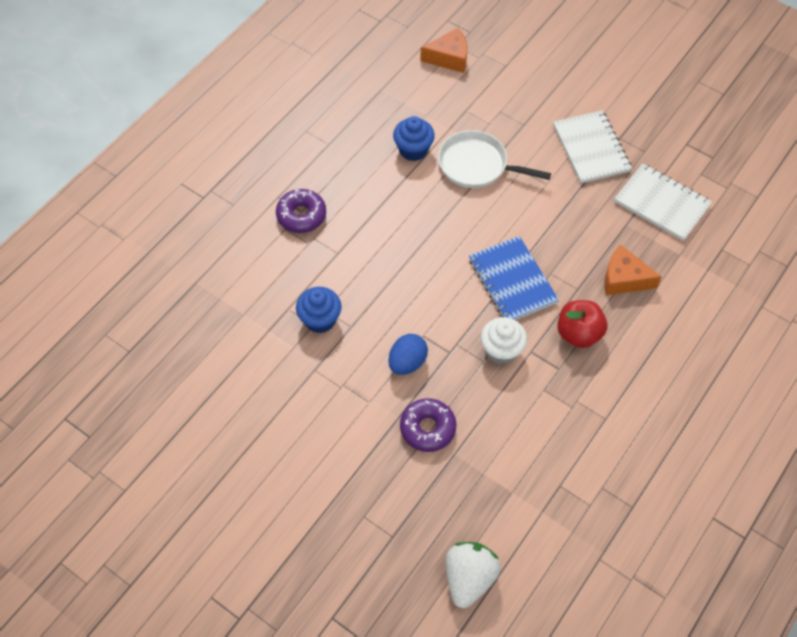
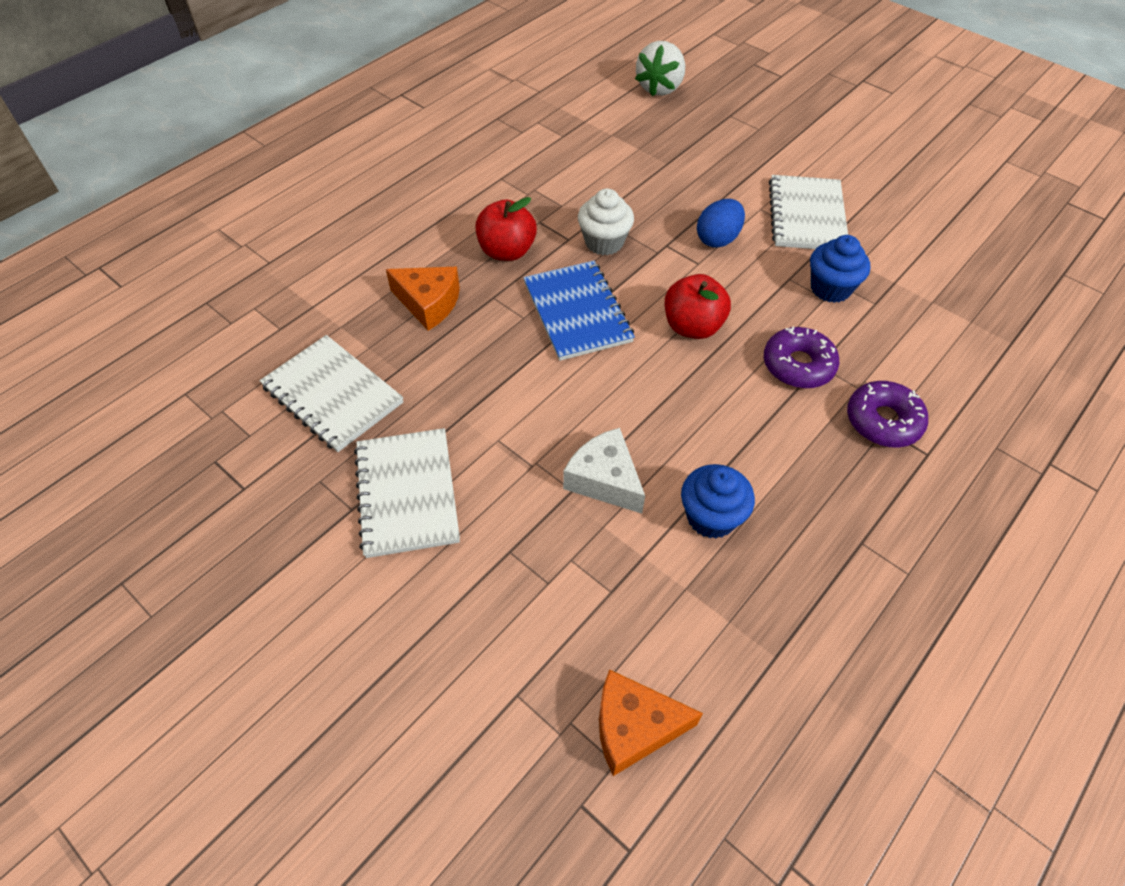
camera: 175 degrees left, 5 degrees down
(329, 397) = (806, 215): none -> white notebook
(426, 276) = (692, 326): none -> red apple
(427, 428) = (695, 183): purple donut -> purple donut (798, 365)
(477, 165) = (604, 480): white pan -> white cheese

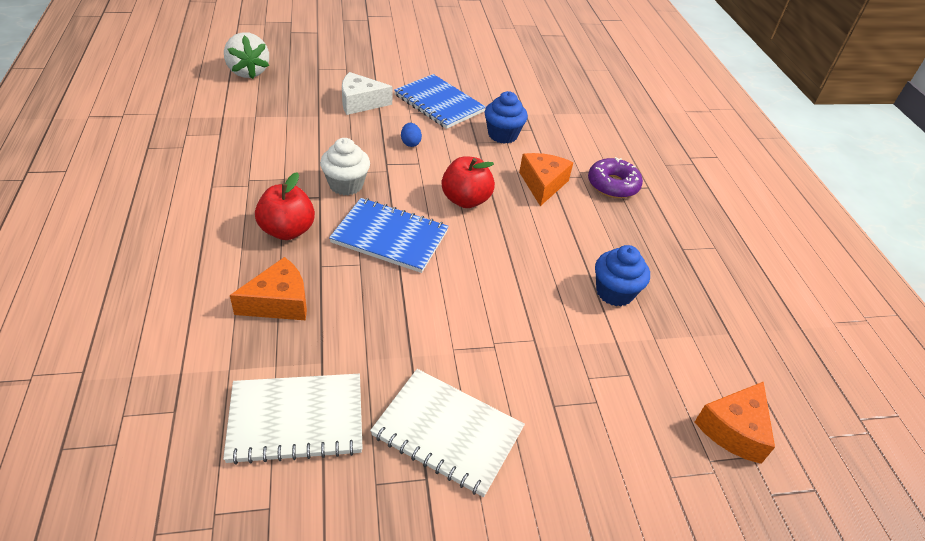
camera: 55 degrees left, 10 degrees down
(604, 480) = (542, 319): white cheese -> white cheese (360, 103)
(717, 239) = (410, 143): blue egg -> blue egg, size x0.61
(798, 365) = (542, 184): purple donut -> orange cheese
(806, 215) = (439, 103): white notebook -> blue notebook

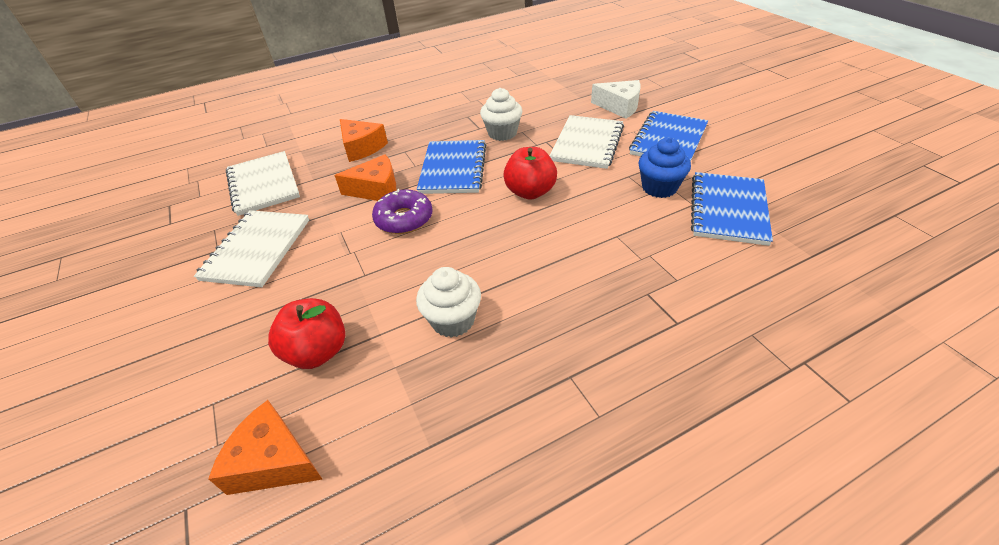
camera: 80 degrees right, 0 degrees up
(248, 72) = (603, 58): white strawberry -> none
(287, 230) = (433, 128): red apple -> red apple (318, 351)
(360, 103) = (619, 106): white cheese -> white cheese turned 135 degrees clockwise
(410, 143) = (587, 143): blue egg -> white notebook
(542, 184) = (598, 232): orange cheese -> orange cheese (376, 189)
(547, 119) = (728, 210): none -> blue notebook
(613, 185) = (649, 288): purple donut -> purple donut (404, 219)
(614, 292) = (453, 320): blue cupcake -> white cupcake

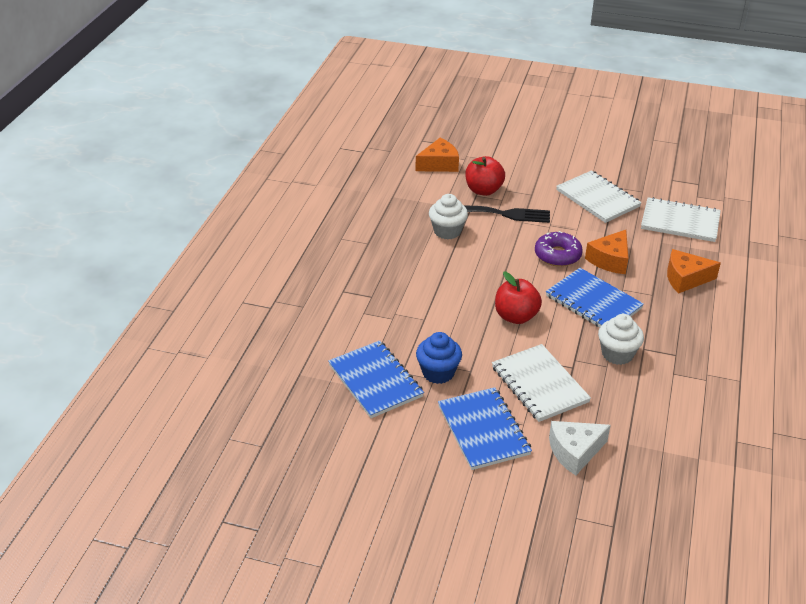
camera: 130 degrees right, 5 degrees down
(360, 297) = (505, 214): none -> black fork

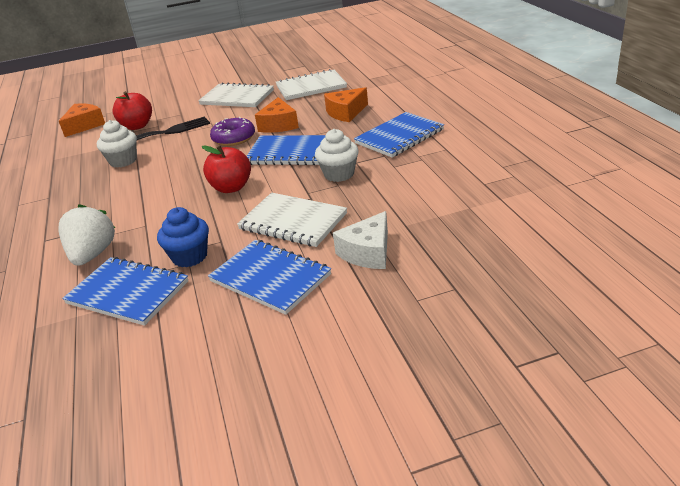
camera: 30 degrees left, 5 degrees down
(370, 327) = (93, 254): none -> white strawberry
(710, 340) = (399, 137): none -> blue notebook

